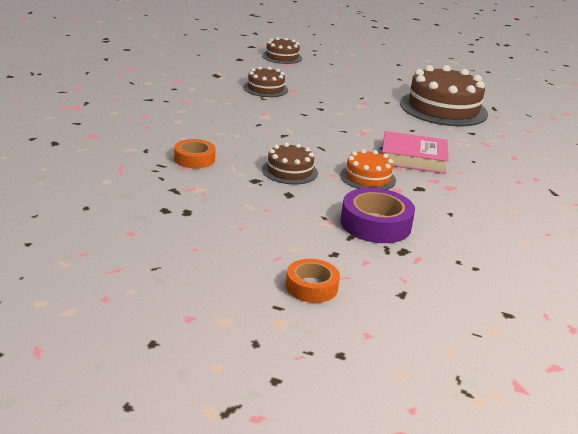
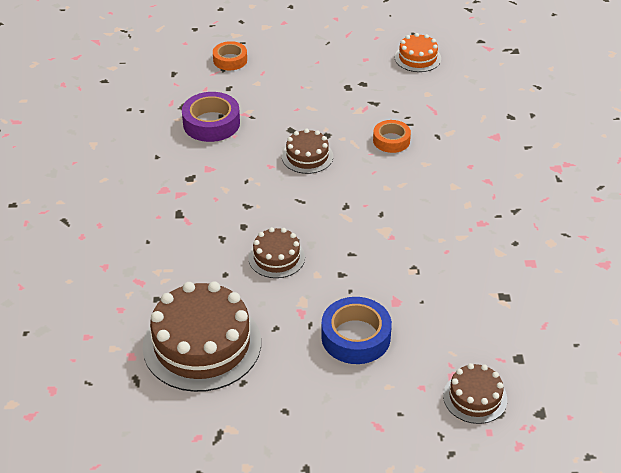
camera: 160 degrees right, 15 degrees up
(265, 88) = (427, 290): brown cake -> brown cake (276, 257)
(334, 87) = (355, 337): none -> blue tape
(368, 178) = (239, 174): orange cake -> orange cake (417, 58)
(413, 158) = (208, 220): pink book -> none

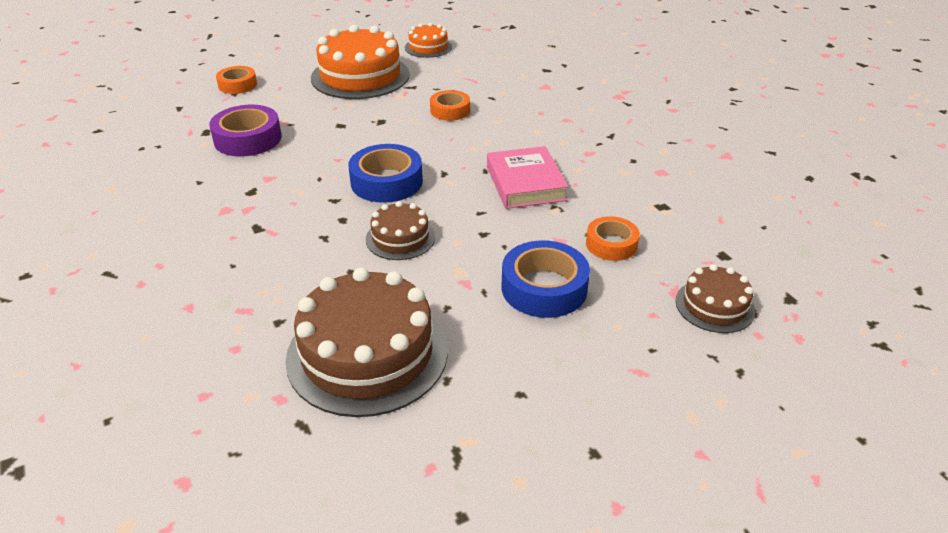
camera: 25 degrees left, 5 degrees down
(296, 201) = (386, 182): none -> blue tape
(307, 156) = (373, 142): brown cake -> none
(337, 78) = (360, 76): none -> orange cake
(405, 237) = (525, 183): none -> pink book
(434, 317) = (611, 244): none -> orange tape

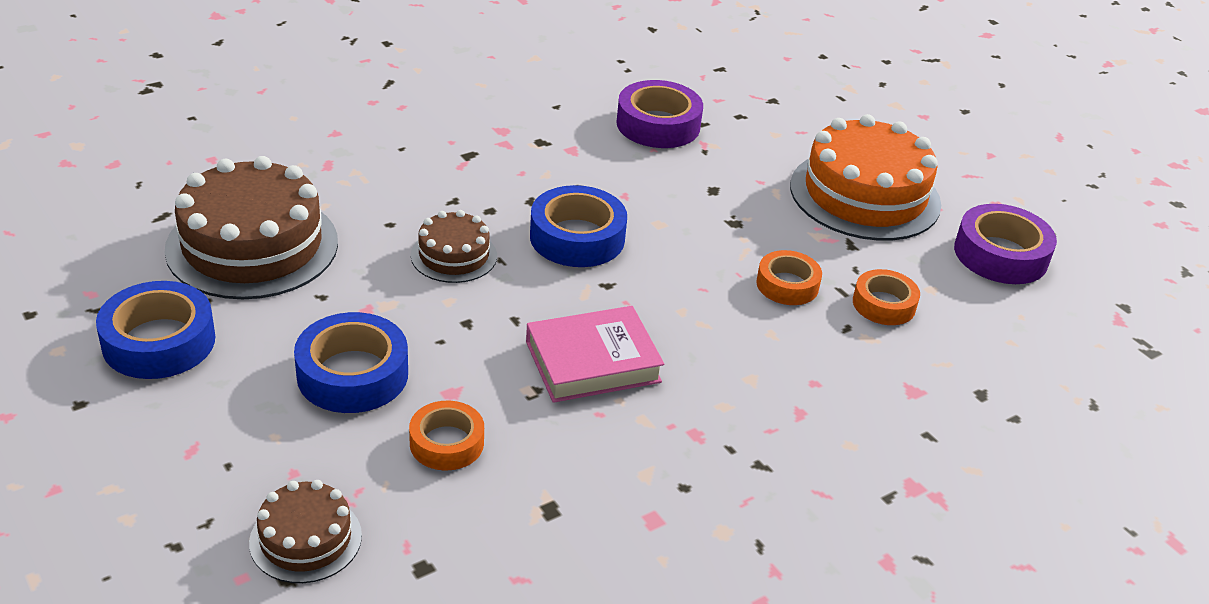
camera: 80 degrees right, 0 degrees up
(237, 85) = (795, 100): orange tape -> orange tape (884, 304)
(428, 47) = (1000, 255): orange cake -> purple tape
(506, 406) = (159, 341): none -> blue tape

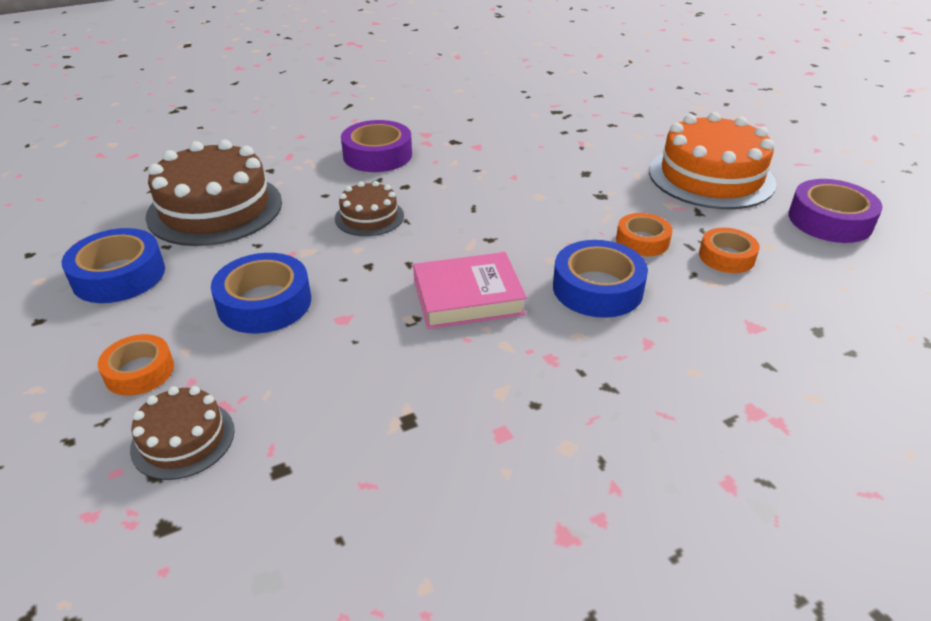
camera: 10 degrees right, 0 degrees up
(446, 443) = (329, 360): orange tape -> orange tape (139, 371)
(577, 237) = (470, 205): blue tape -> blue tape (597, 288)
(658, 125) = (546, 130): purple tape -> purple tape (377, 155)

